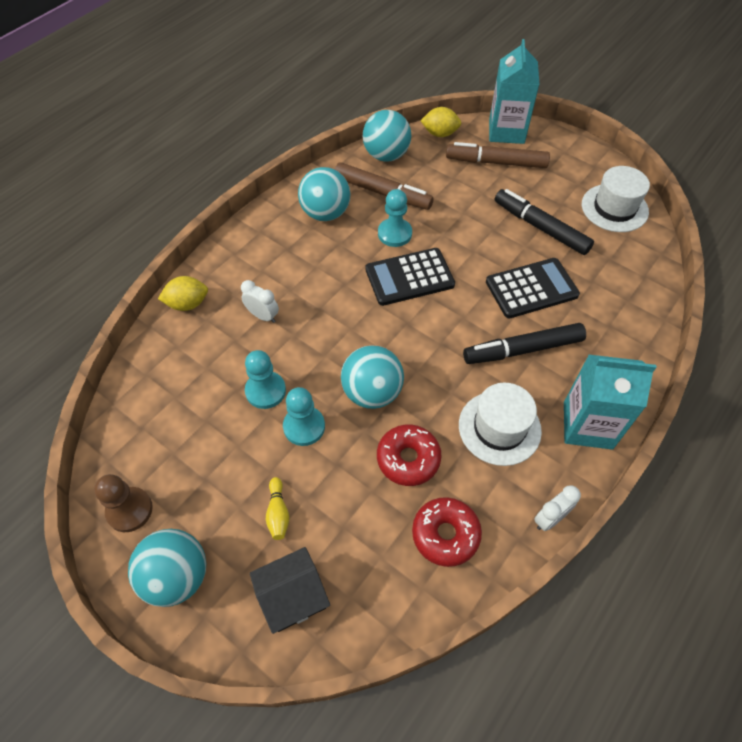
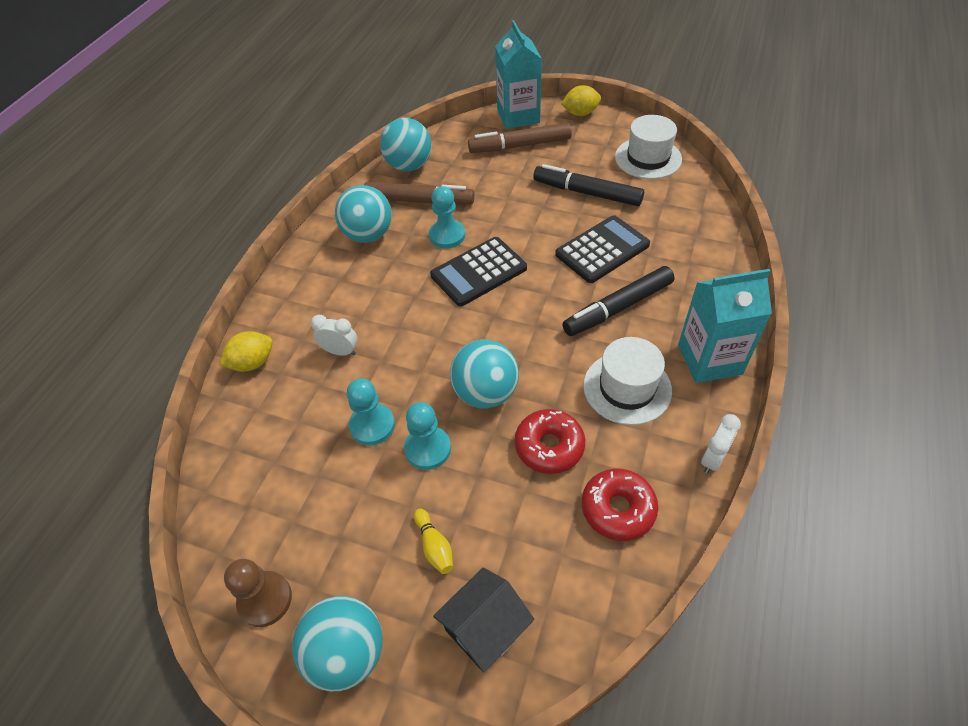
camera: 15 degrees left, 5 degrees down
(440, 134) = (454, 133): yellow lemon -> yellow lemon (580, 113)

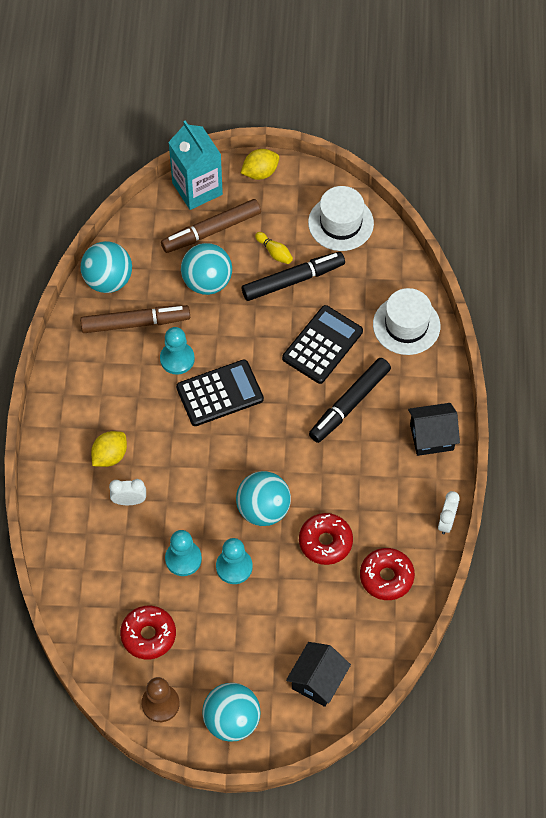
camera: 20 degrees left, 10 degrees up
(252, 363) = (58, 529): yellow lemon -> yellow lemon (110, 456)
(292, 504) = (148, 635): none -> red donut
(368, 235) = (102, 374): turquoise ball -> turquoise ball (207, 282)
(434, 546) = (265, 637): yellow bowling pin -> yellow bowling pin (274, 252)
(478, 272) = (220, 393): black calculator -> black calculator turned 150 degrees counterclockwise
(587, 193) = (293, 280): black marker -> black marker turned 150 degrees clockwise
(627, 388) = (372, 478): white hat -> white hat (406, 325)
(709, 359) = (431, 437): turquoise carton -> black house

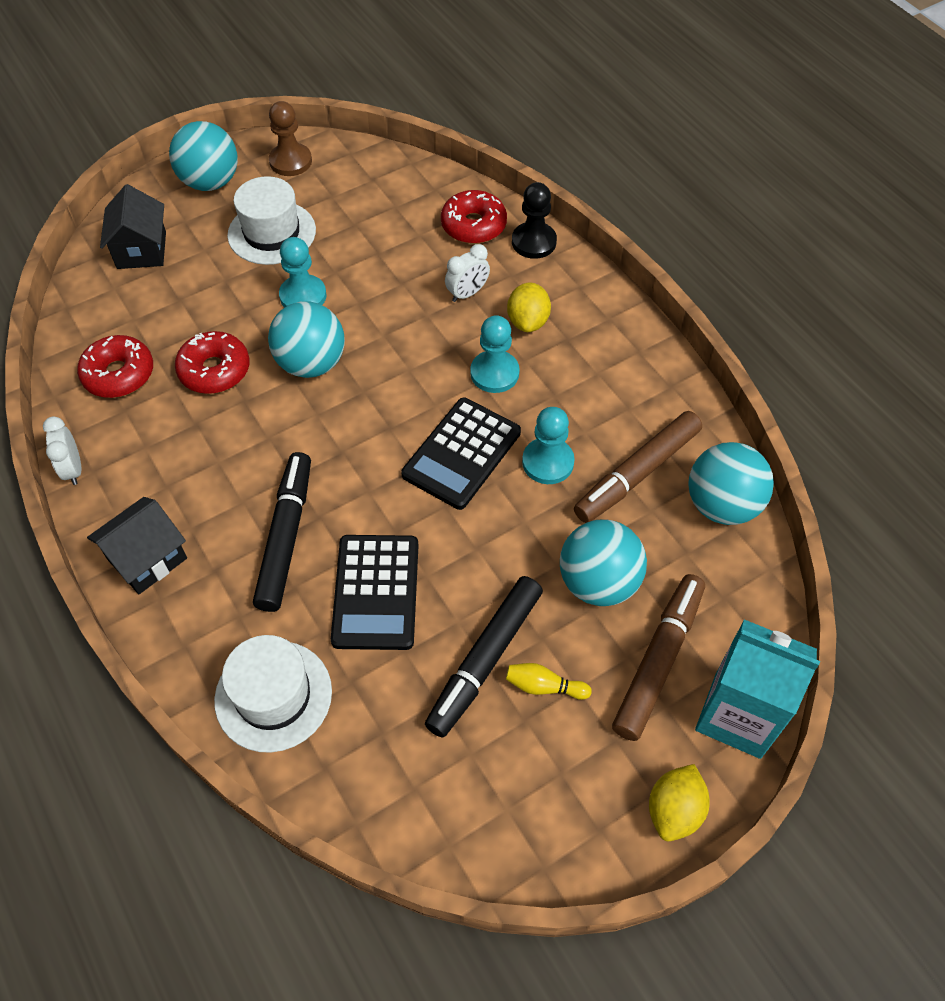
camera: 145 degrees right, 5 degrees down
(53, 514) = (534, 242): none -> black pawn
(148, 635) = (346, 201): red donut -> red donut (473, 225)
(183, 559) = (364, 275): turquoise pawn -> turquoise pawn (494, 373)
(341, 223) = (483, 804): white hat -> white hat (272, 233)

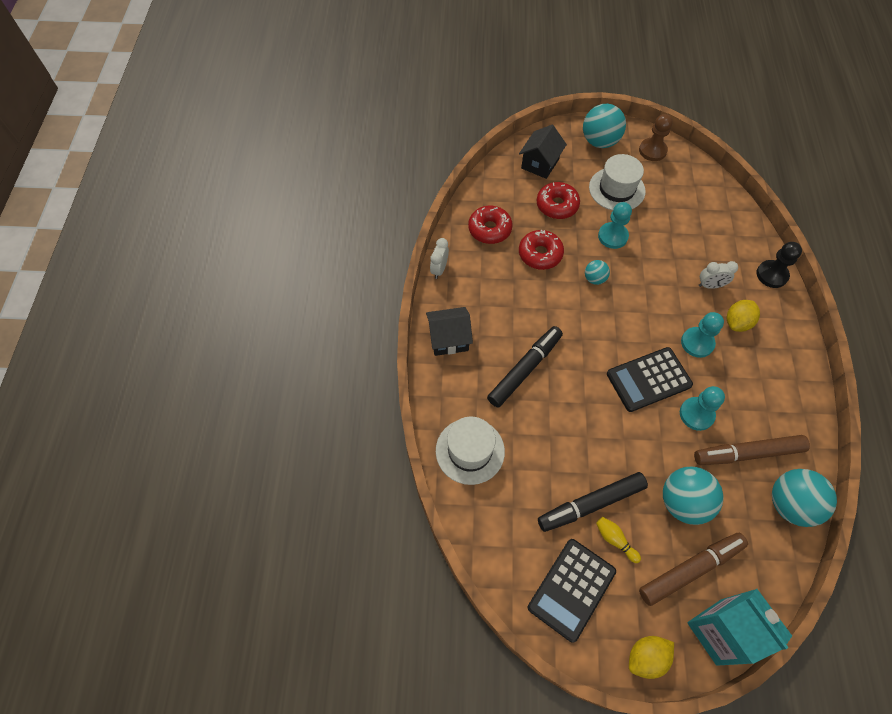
camera: 35 degrees right, 5 degrees up
(311, 363) = (594, 279): turquoise ball -> turquoise ball, size x0.52
(376, 592) = (554, 429): black calculator -> black calculator (571, 589)
(473, 225) = (740, 245): red donut -> red donut (557, 205)

